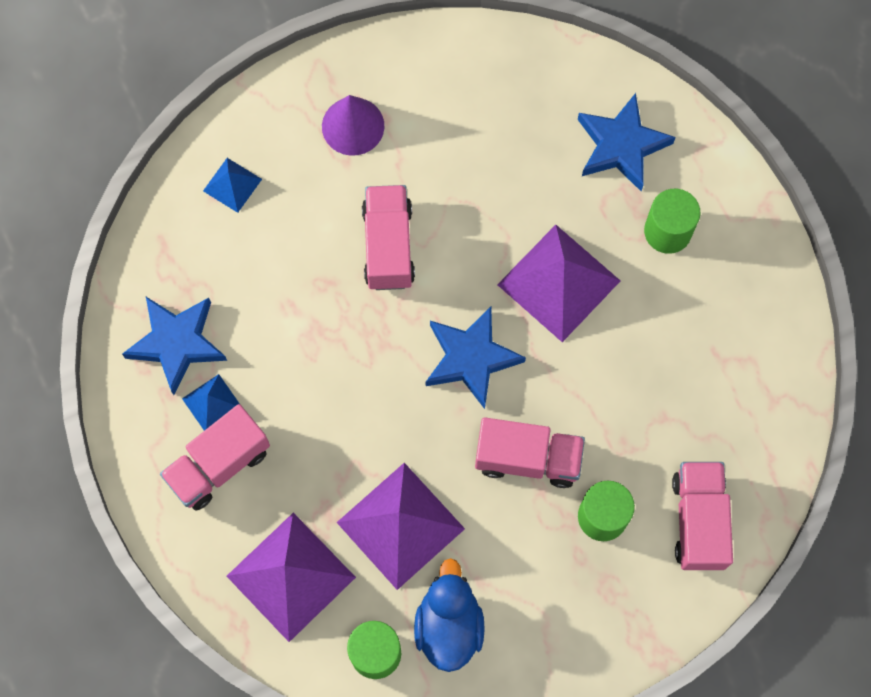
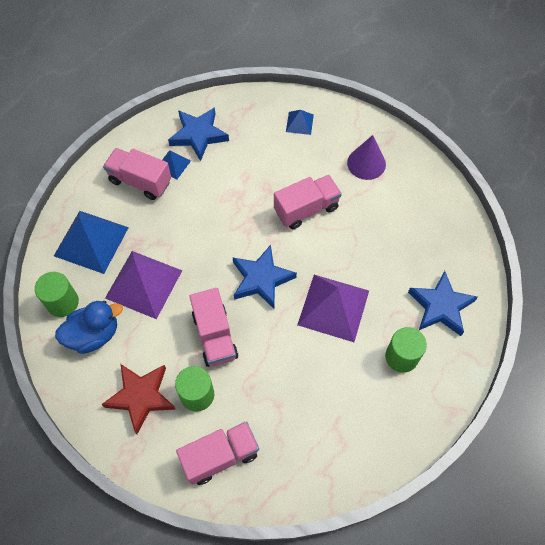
camera: 65 degrees right, 10 degrees down
(291, 576) = (91, 241): purple pyramid -> blue pyramid
(572, 593) = (141, 397): none -> red star

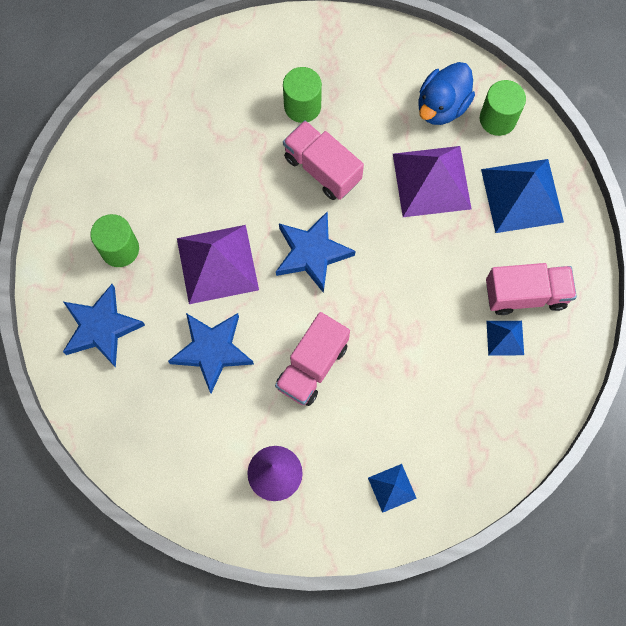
camera: 150 degrees right, 10 degrees up
(141, 397) = (354, 77): red star -> none
(198, 135) = (504, 395): blue star -> blue star (212, 350)
(220, 456) = (246, 67): pink truck -> none

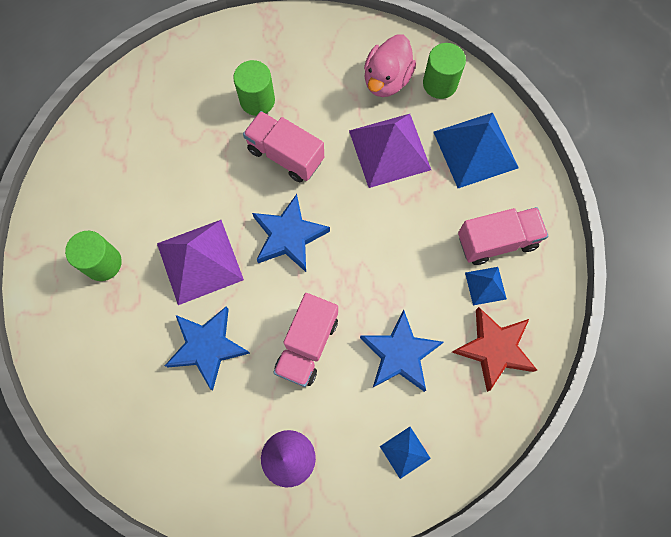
camera: 10 degrees left, 0 degrees up
(101, 327) = (95, 343): blue star -> blue star (399, 354)
(442, 106) = (386, 80): blue duck -> pink duck
(501, 403) = (494, 349): none -> red star

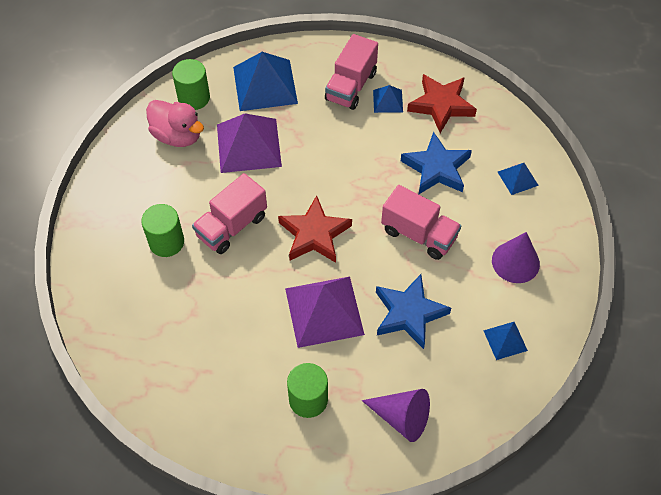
camera: 80 degrees left, 15 degrees down
(91, 354) = (401, 417): none -> purple cone
(187, 454) = (505, 340): none -> blue pyramid
(289, 236) = (314, 234): blue star -> red star
(497, 241) = (351, 86): pink truck -> pink truck turned 150 degrees counterclockwise

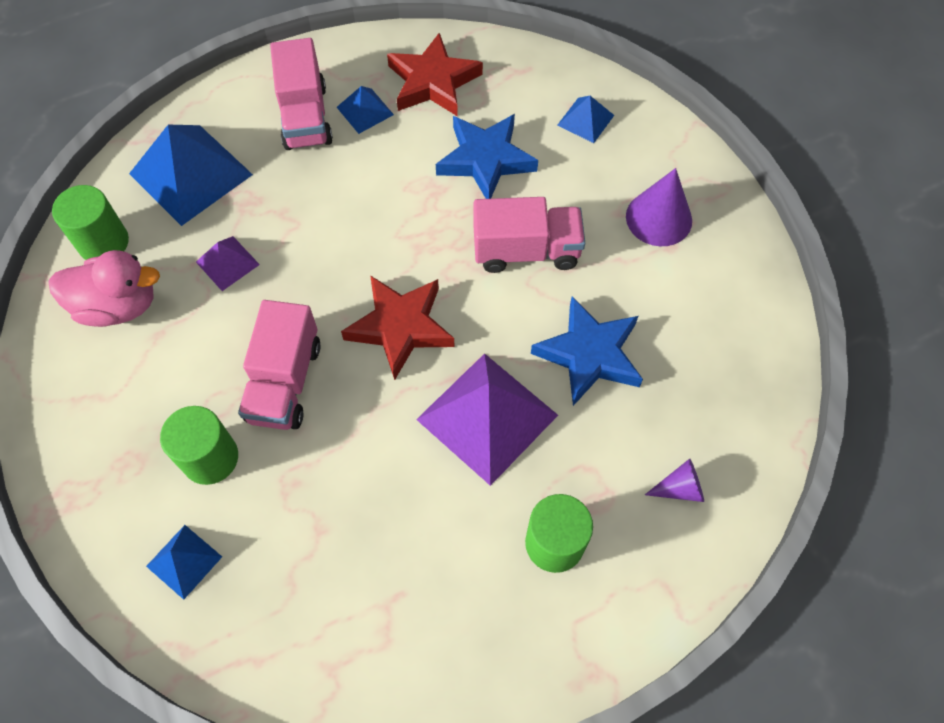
camera: 35 degrees left, 5 degrees up
(248, 145) = (227, 263): purple pyramid -> purple pyramid, size x0.50
(401, 417) = (680, 488): purple cone -> purple cone, size x0.58
(505, 340) = (719, 317): blue pyramid -> blue pyramid (184, 561)

